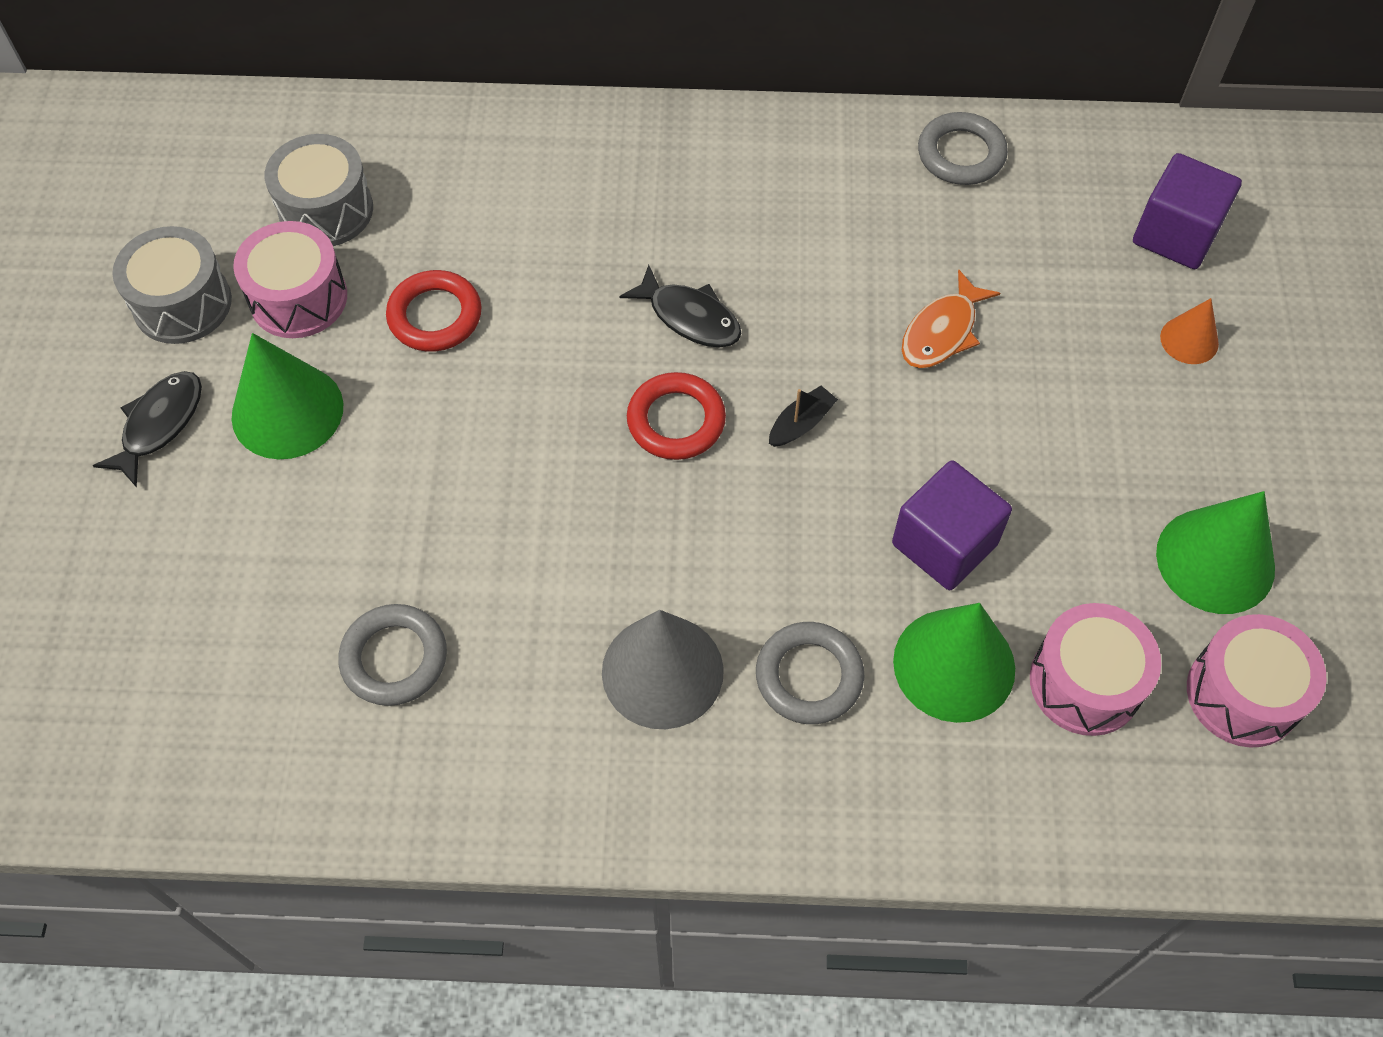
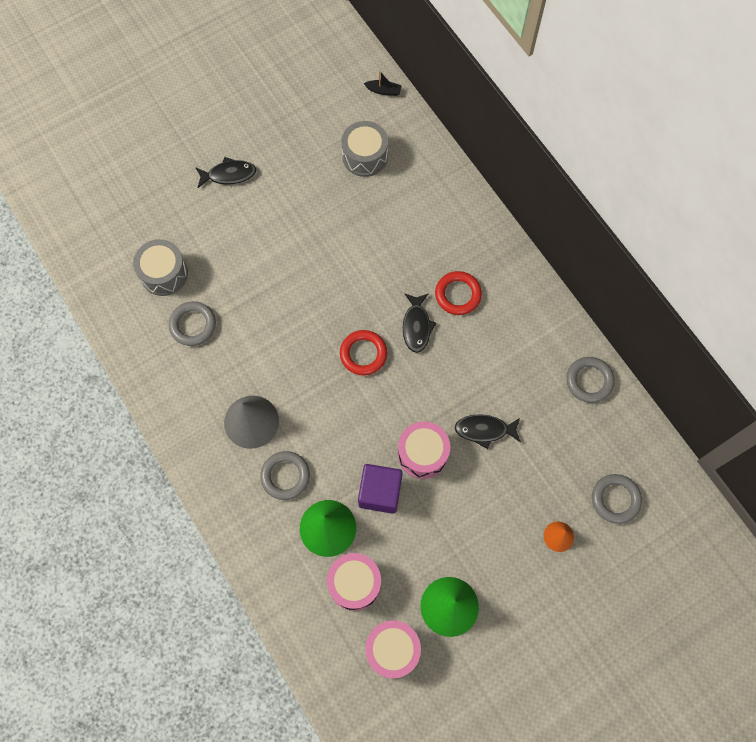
camera: 55 degrees right, 10 degrees up
(182, 303) = (285, 140): grey drum -> grey drum (164, 274)
(287, 411) = (266, 213): green cone -> none
(298, 298) = (317, 178): pink drum -> pink drum (422, 454)
(435, 316) = (346, 232): red ring -> red ring (458, 294)
(801, 423) = (397, 402): black boat -> black boat (383, 90)
(942, 332) = (484, 430): orange fish -> black fish
(1175, 234) = (615, 499): purple cube -> grey ring

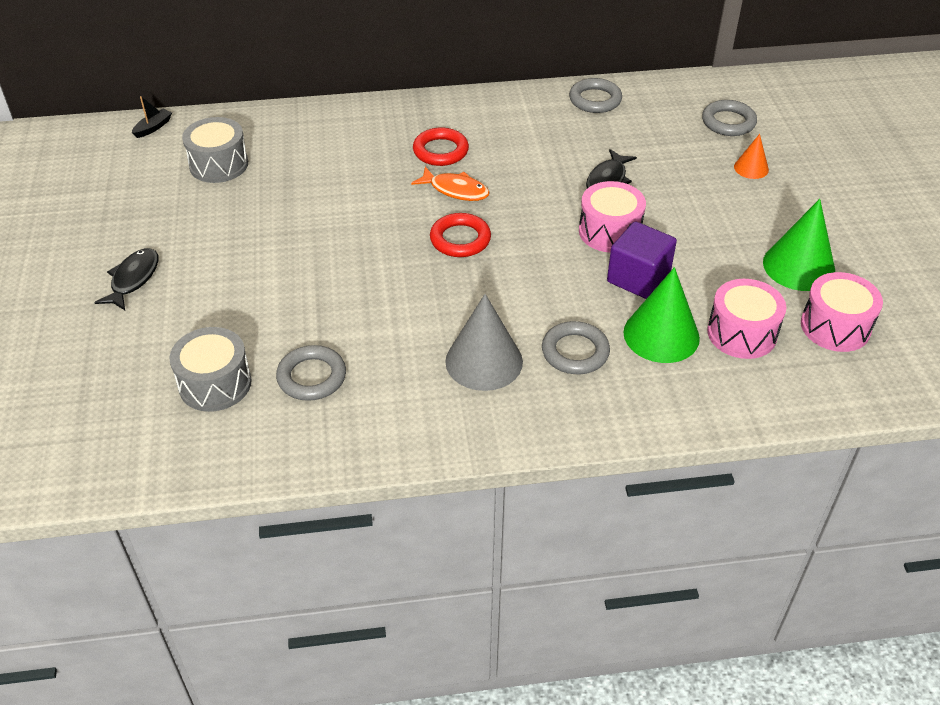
camera: 65 degrees left, 25 degrees down
(416, 326) = (456, 190): black fish -> orange fish

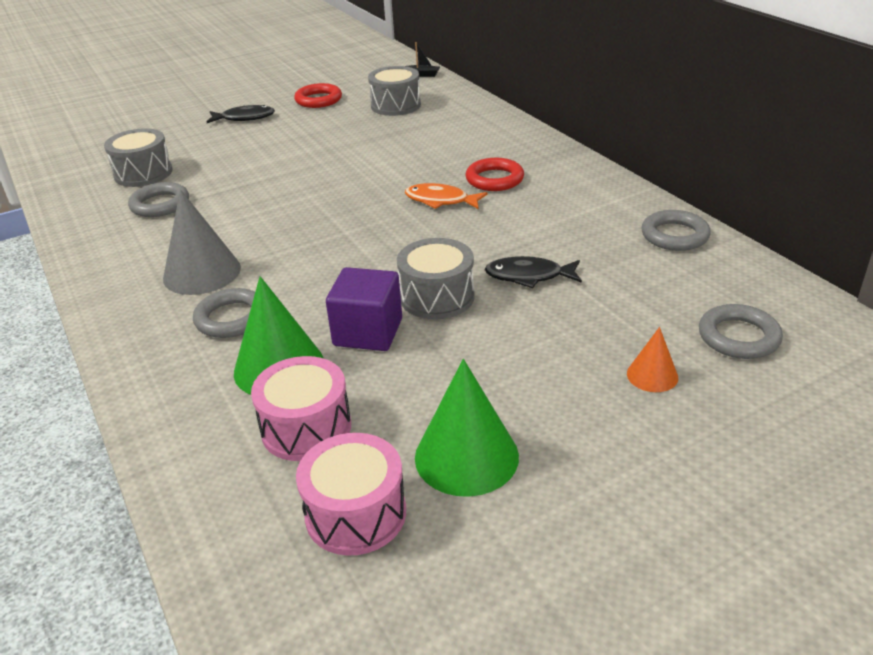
camera: 70 degrees right, 10 degrees down
(456, 190) = (440, 200): orange fish -> orange fish turned 105 degrees clockwise
(460, 239) = (368, 220): red ring -> red ring (318, 100)
(609, 231) = (437, 297): pink drum -> grey drum

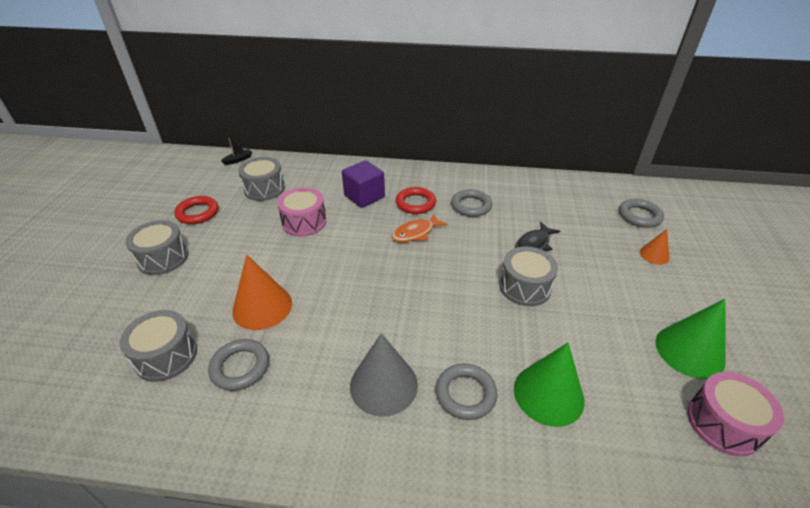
camera: 55 degrees left, 5 degrees up
(236, 180) = (262, 307): none -> orange cone
(245, 118) = (163, 258): black fish -> grey drum
(306, 428) = (626, 410): pink drum -> pink drum (304, 222)
(368, 332) = (539, 333): purple cube -> purple cube (364, 196)
(674, 235) = (538, 185): grey ring -> grey ring (471, 206)

